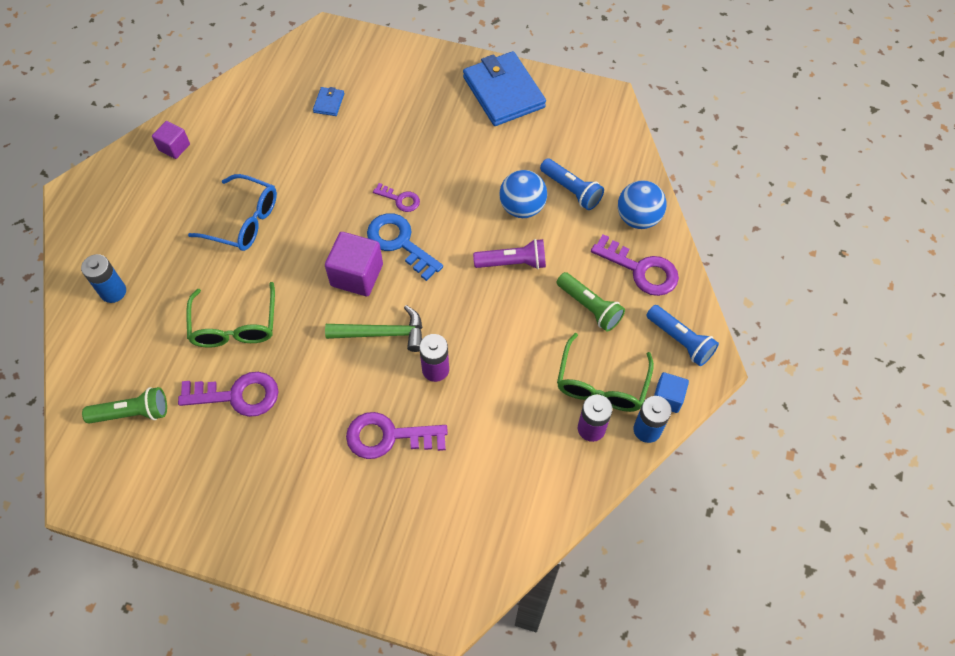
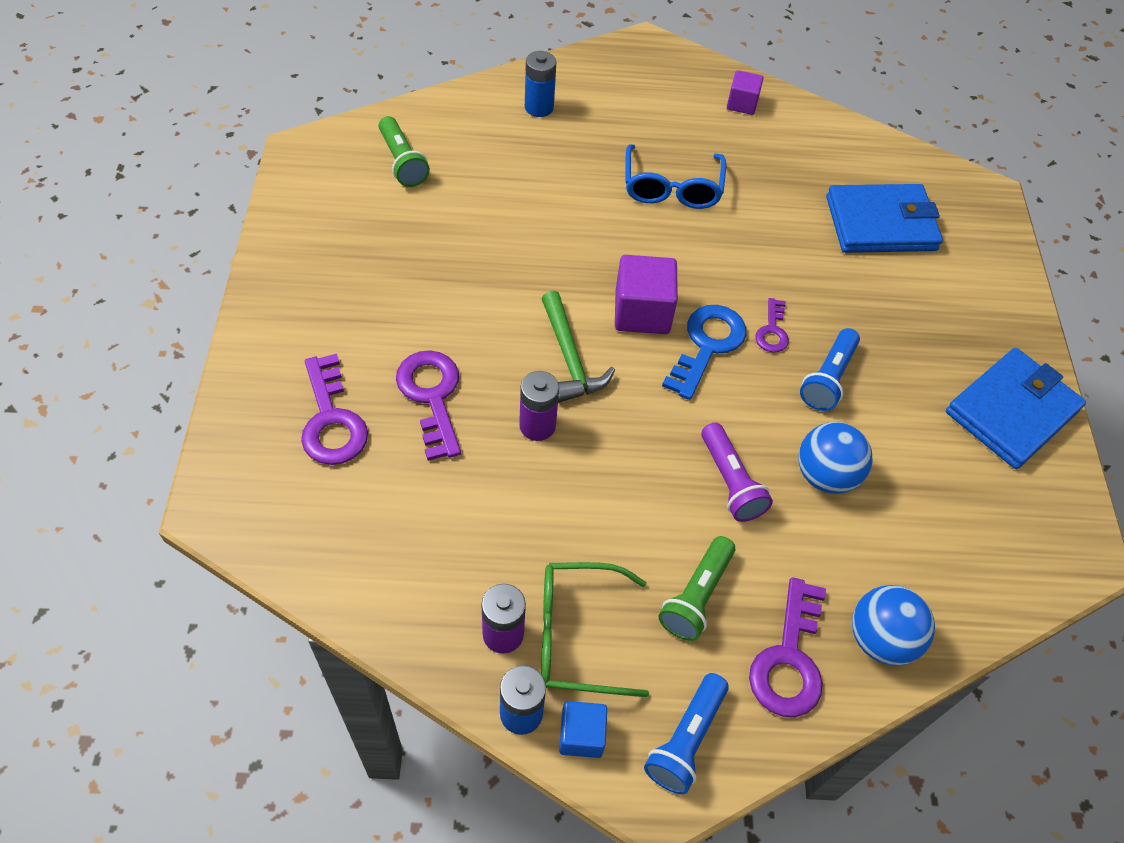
camera: 70 degrees right, 5 degrees down
(235, 326) = (532, 216): green glasses -> none
(238, 395) = (447, 241): purple key -> purple key (331, 420)
(329, 103) = (880, 223): blue wallet -> blue wallet, size x2.39
(571, 190) = (886, 534): blue flashlight -> blue flashlight (828, 379)

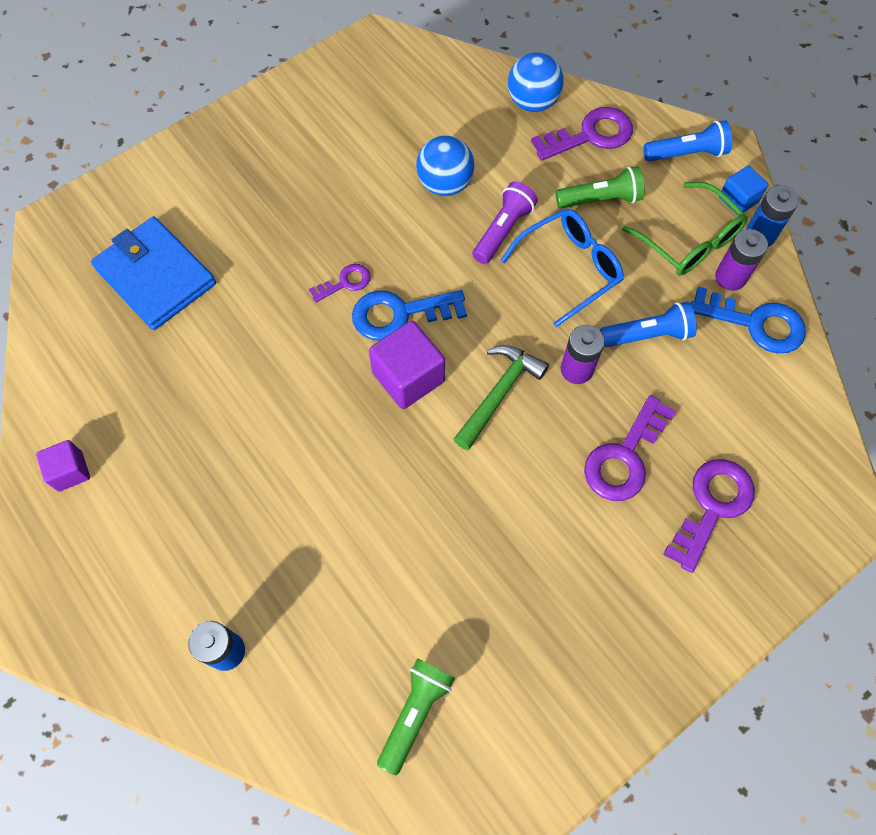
camera: 125 degrees left, 10 degrees up
(436, 608) = (756, 323): none -> blue key
(672, 188) = (245, 451): blue glasses -> blue glasses (570, 268)
(828, 379) = (359, 225): blue flashlight -> blue flashlight (647, 334)
(1011, 411) = (290, 115): blue wallet -> none

